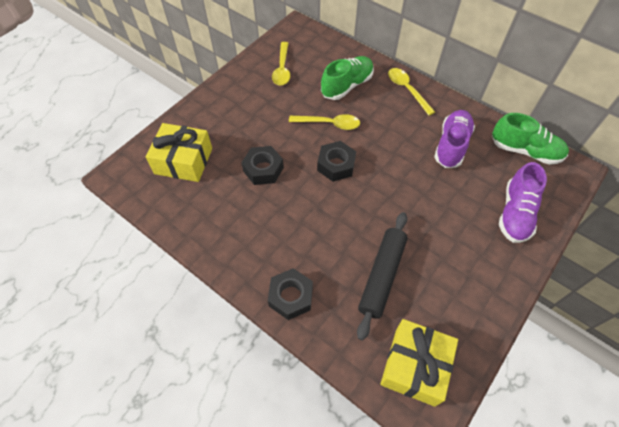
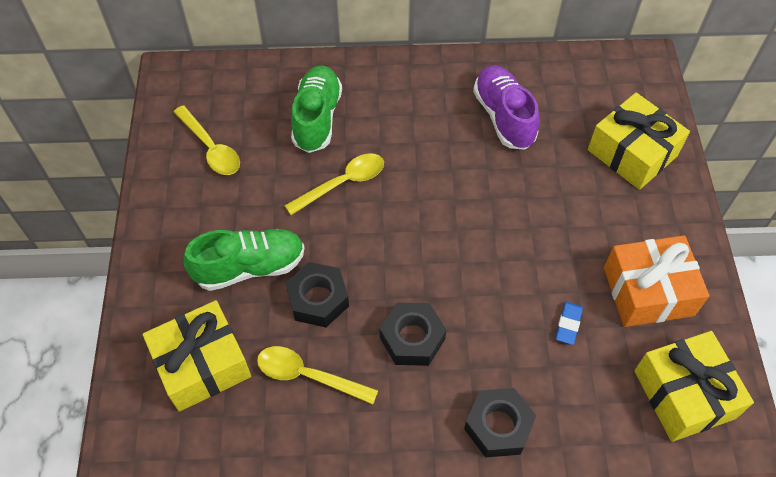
camera: 40 degrees left, 0 degrees up
(336, 165) = (400, 231): black nut -> black nut (412, 338)
(381, 276) = (568, 324): black rolling pin -> blue eraser
(407, 90) = (394, 78): yellow spoon -> yellow spoon (308, 375)
(449, 294) = (648, 291): none -> orange gift
(515, 213) = (632, 153): purple shoe -> yellow gift
(525, 151) = (581, 72): green shoe -> green shoe (250, 267)

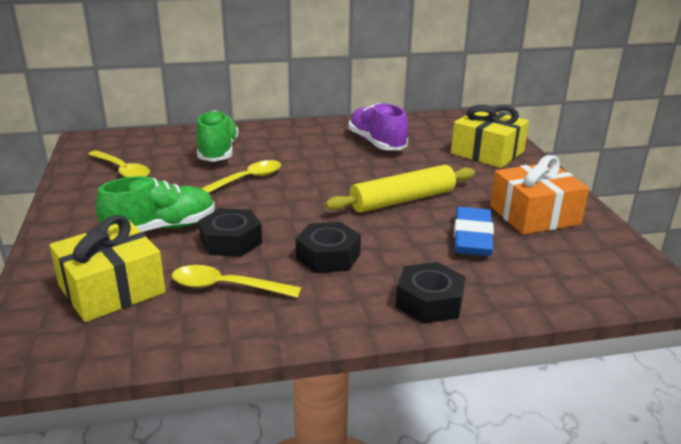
camera: 10 degrees left, 30 degrees down
(509, 244) = (403, 200): none -> yellow rolling pin
(568, 324) = (472, 237): blue eraser -> blue eraser, size x2.00
(684, 394) = (597, 267): yellow gift -> none

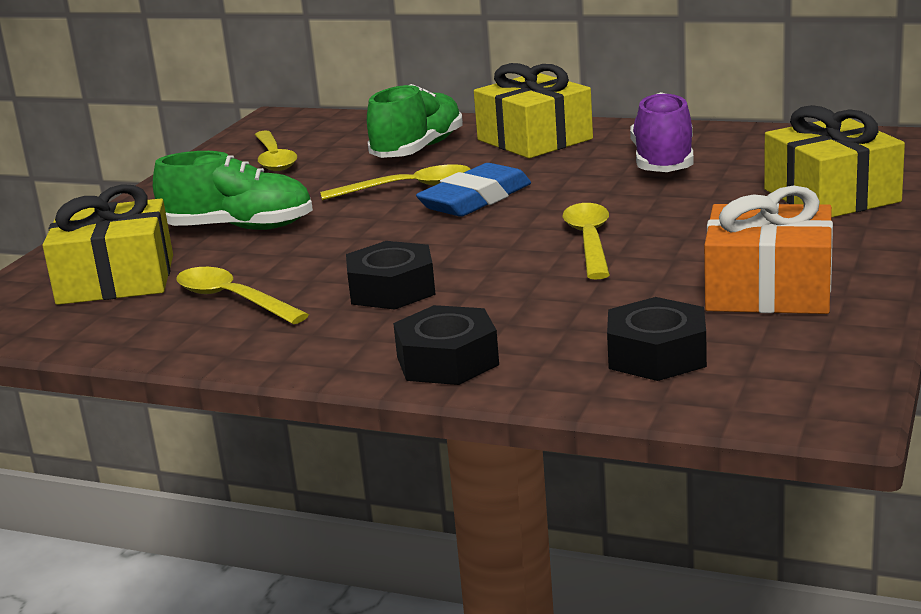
camera: 35 degrees right, 5 degrees down
(231, 241) = (299, 254): black nut -> black nut (657, 355)
(284, 136) = (534, 139): none -> yellow gift
(403, 200) = (589, 241): yellow rolling pin -> yellow spoon
(472, 237) = (622, 301): blue eraser -> blue eraser (475, 199)

